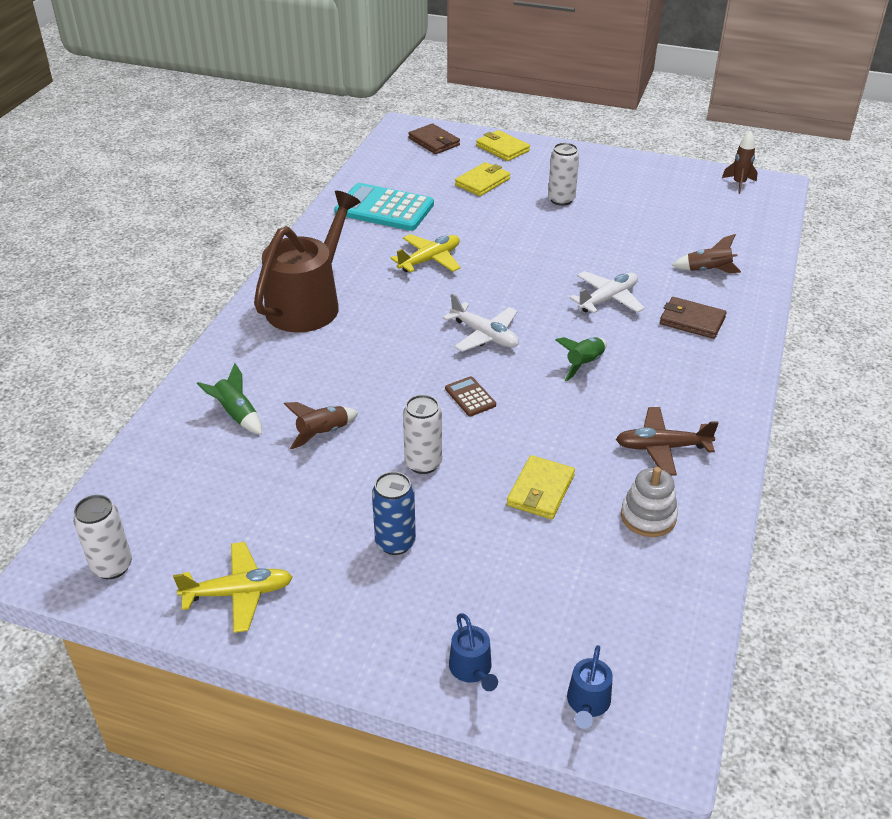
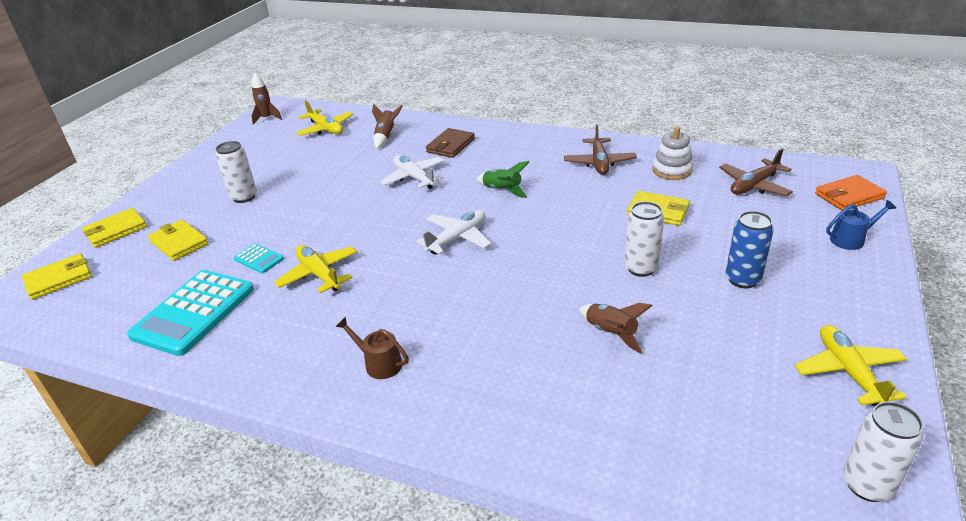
camera: 85 degrees left, 5 degrees down
(236, 415) = (590, 406): green rocket -> none
(308, 304) = (379, 363): brown watering can -> brown watering can, size x0.41
(434, 142) = (59, 279): brown wallet -> yellow wallet
(455, 225) = (259, 259): none -> turquoise calculator
(470, 397) = (548, 245): brown calculator -> none
(587, 703) = (848, 196): blue watering can -> orange wallet
(612, 597) = (754, 185): none -> brown plane
(720, 226) = (326, 129): none -> yellow plane

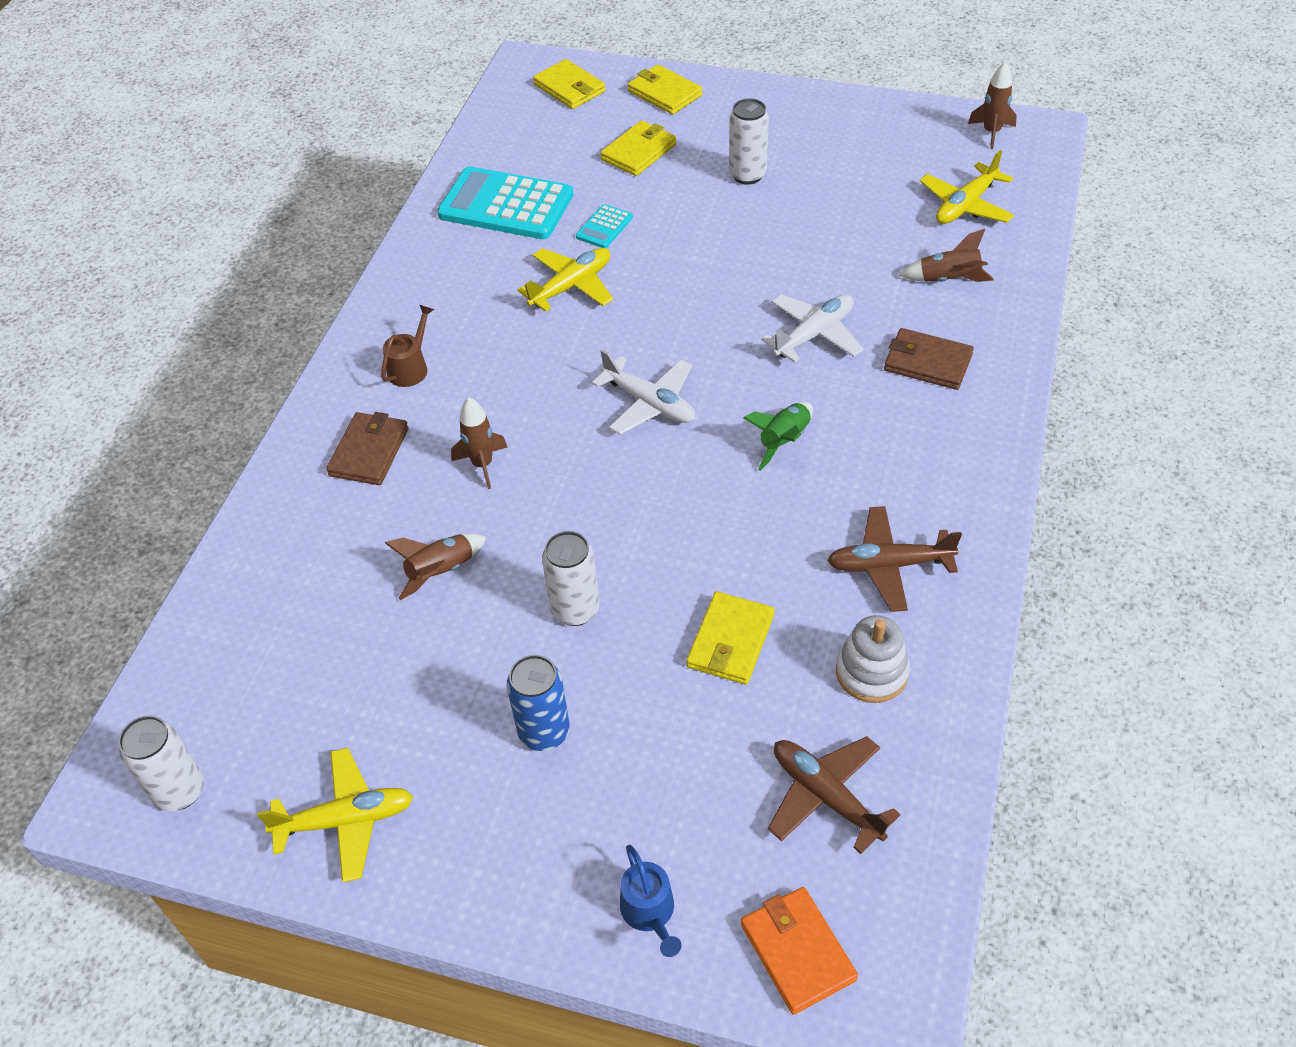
camera: 85 degrees right, 15 degrees up
(477, 384) = (369, 452): none -> brown wallet
(502, 315) = (482, 464): none -> brown rocket

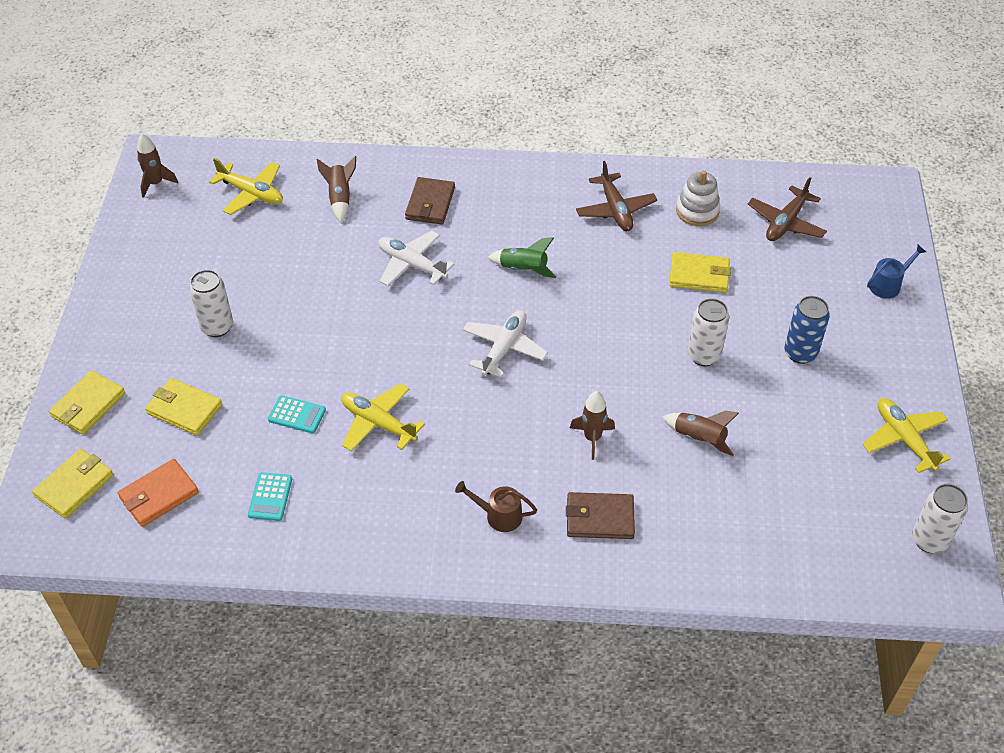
camera: 105 degrees left, 0 degrees up
(506, 205) = (270, 497): turquoise calculator -> turquoise calculator, size x0.46
(797, 951) = (878, 224): orange wallet -> orange wallet (159, 495)

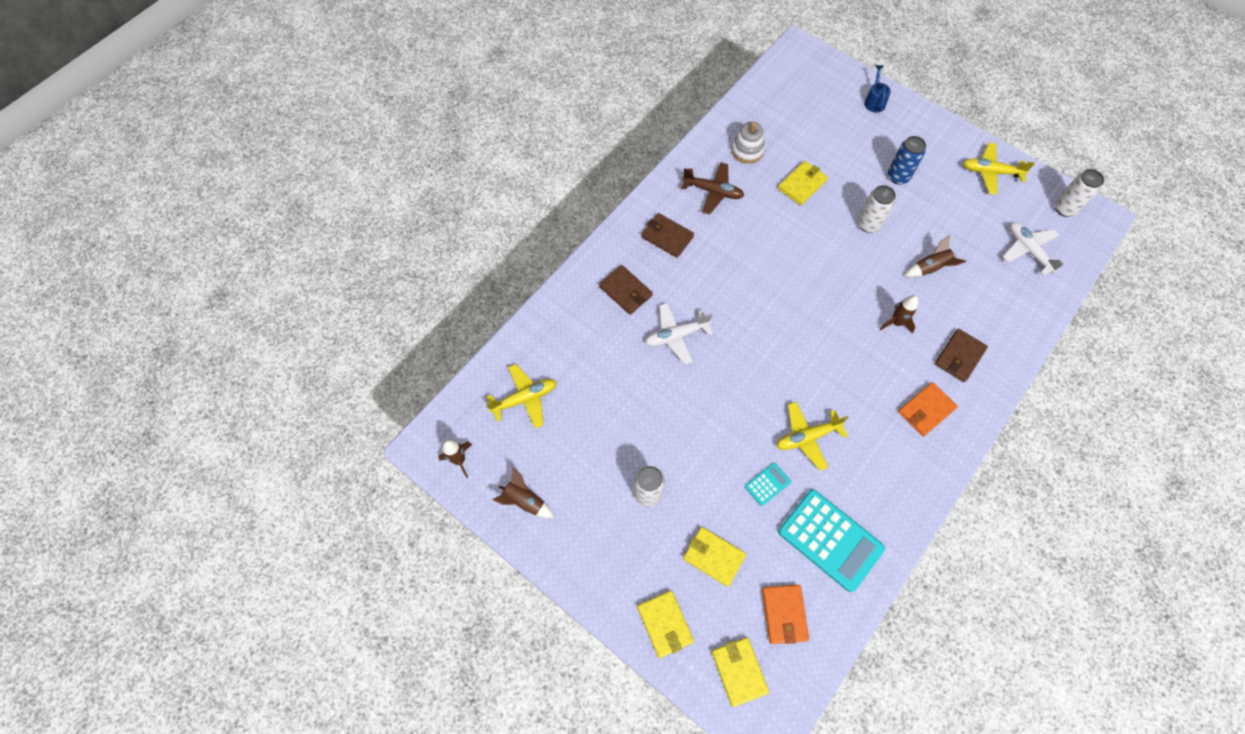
camera: 55 degrees left, 15 degrees up
(184, 409) = (713, 556): yellow wallet -> yellow wallet turned 60 degrees clockwise
(270, 497) = (830, 540): turquoise calculator -> turquoise calculator, size x2.19
(340, 198) = (576, 343): brown rocket -> brown rocket (524, 501)
(499, 515) = (926, 410): brown watering can -> orange wallet
(504, 348) = (790, 326): white plane -> white plane (1028, 250)
(523, 202) = (667, 237): none -> brown wallet
(523, 269) = (728, 274): green rocket -> none
(786, 222) = (790, 114): brown plane -> none

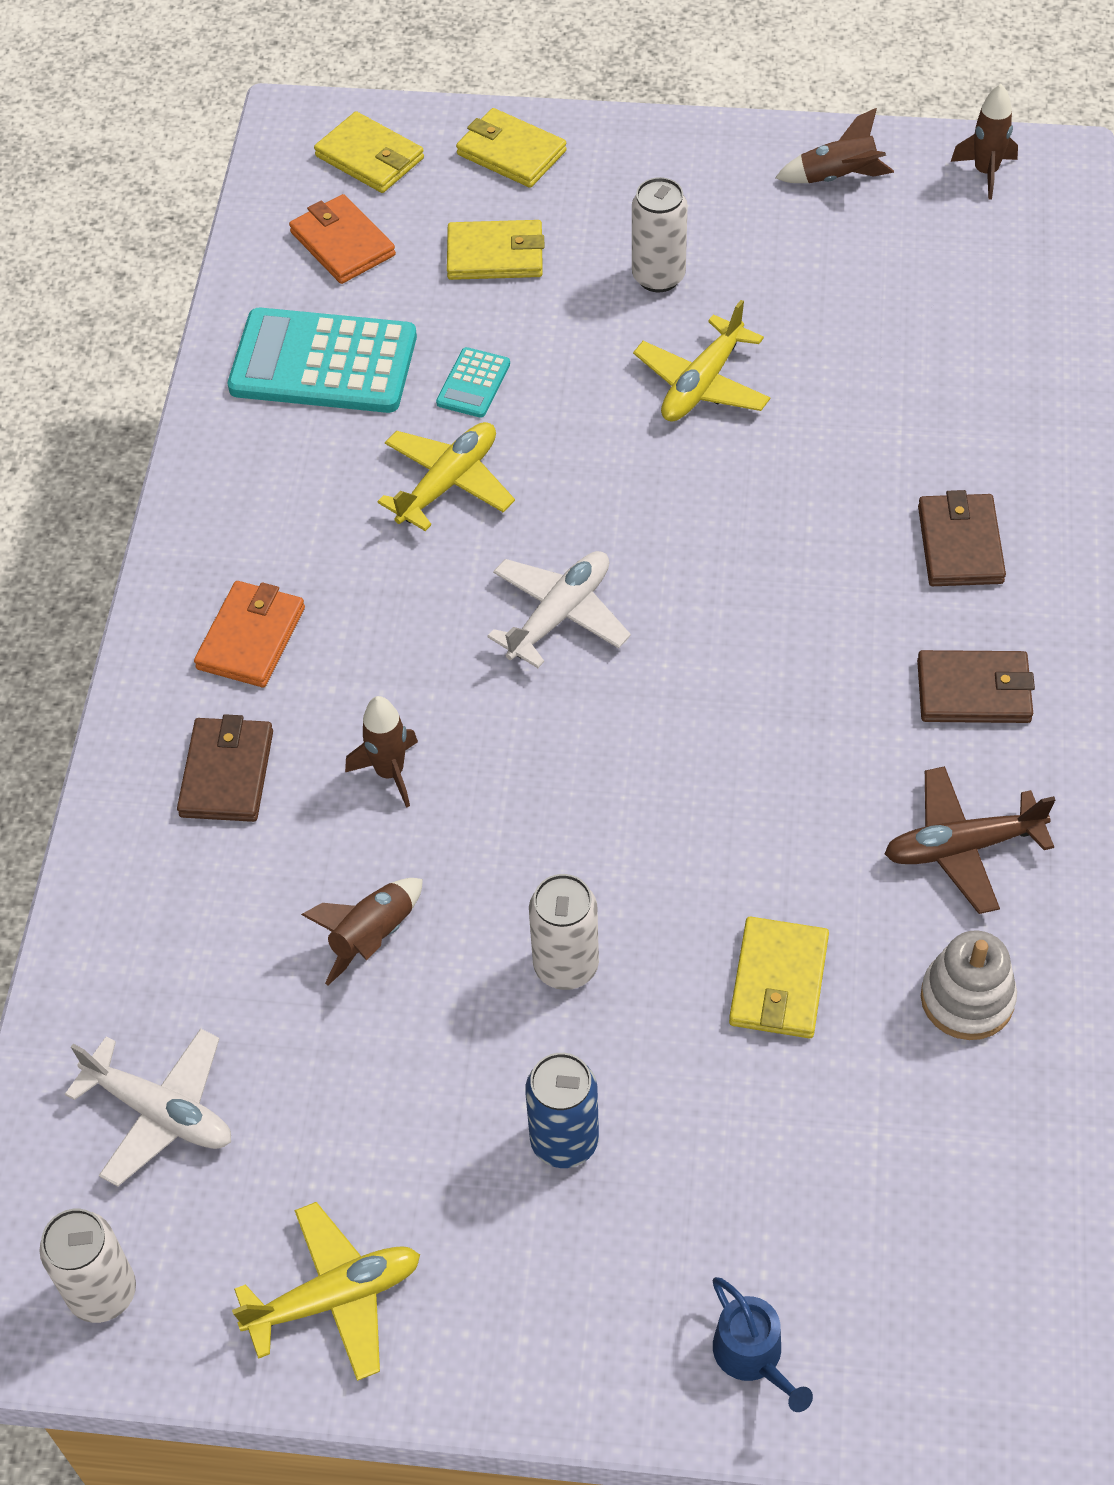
camera: 150 degrees right, 10 degrees down
(525, 399) = (969, 294): yellow plane -> yellow plane (702, 384)
(625, 291) = (960, 544): brown wallet -> brown wallet turned 75 degrees clockwise
(676, 336) = (800, 520): white plane -> white plane (559, 615)

